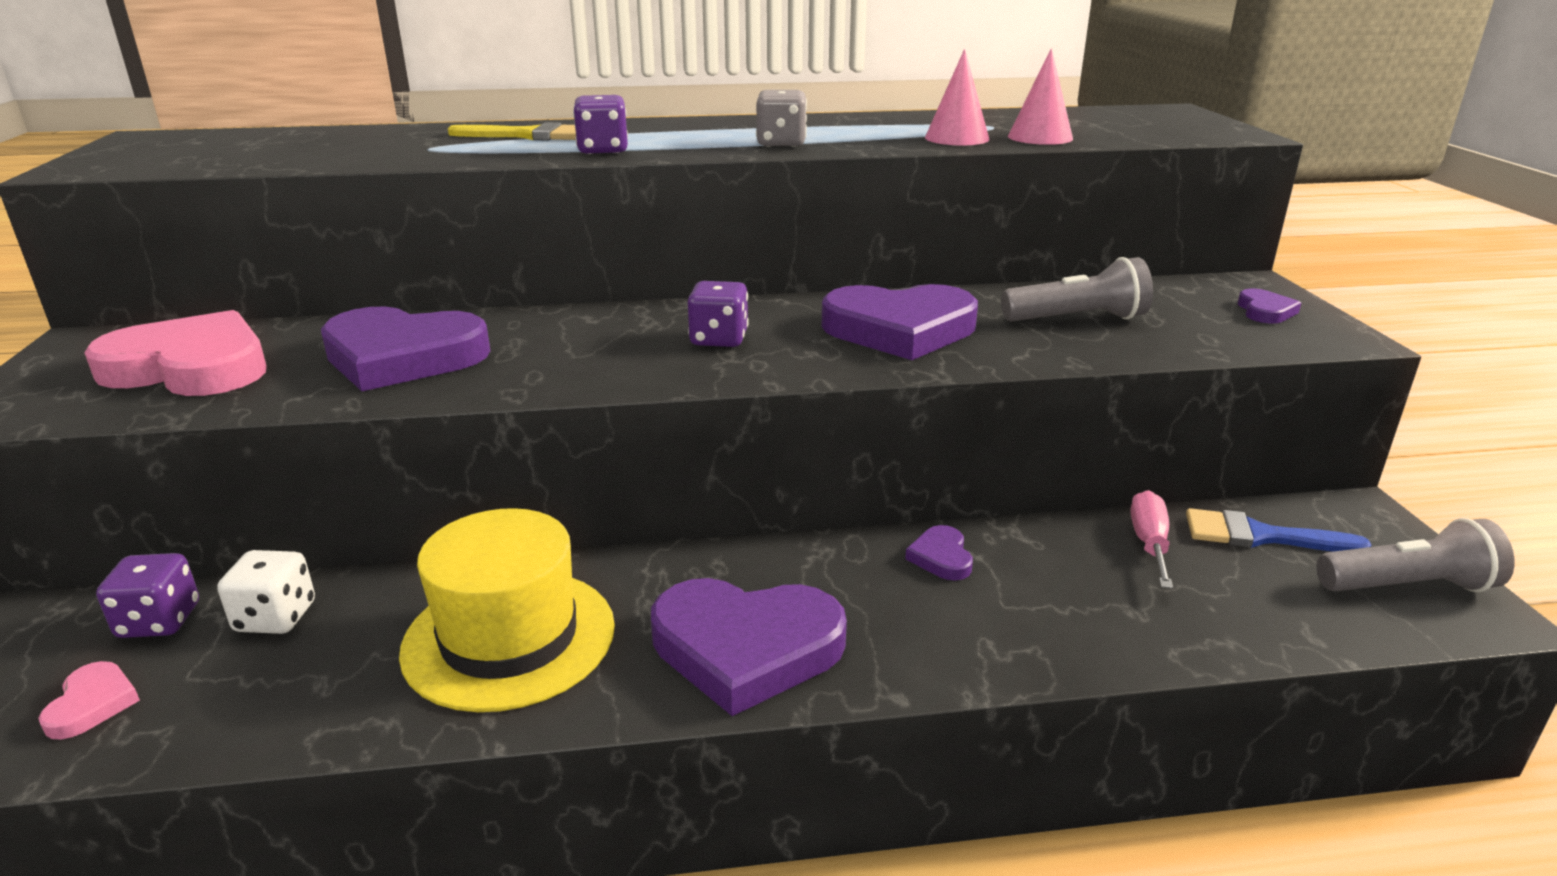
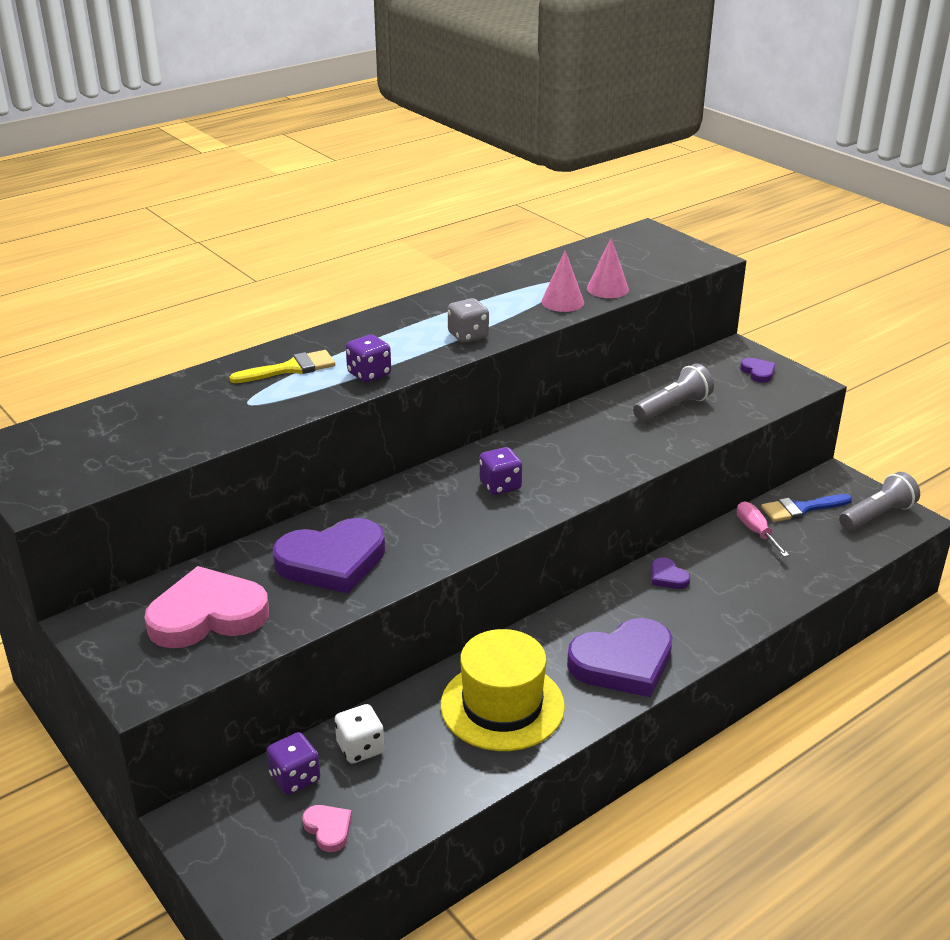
camera: 30 degrees left, 5 degrees up
(900, 329) = (590, 446): purple heart -> none

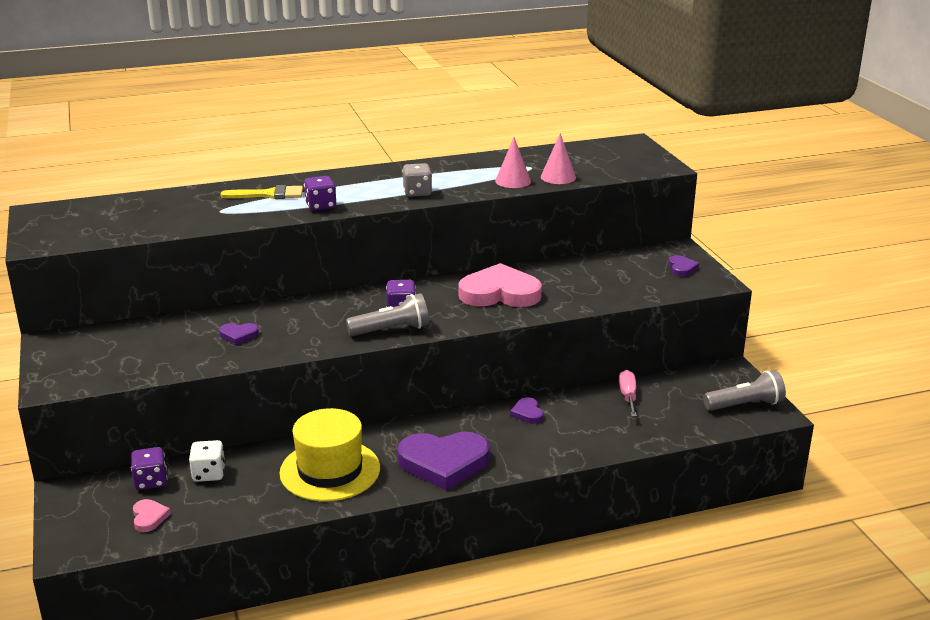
camera: 20 degrees right, 5 degrees down
(207, 615) = (128, 351): pink heart -> pink heart (500, 293)
(332, 561) = (238, 335): purple heart -> purple heart, size x0.44
(673, 408) = (585, 281): grey flashlight -> grey flashlight (391, 330)
(801, 509) = (681, 387): blue brush -> none

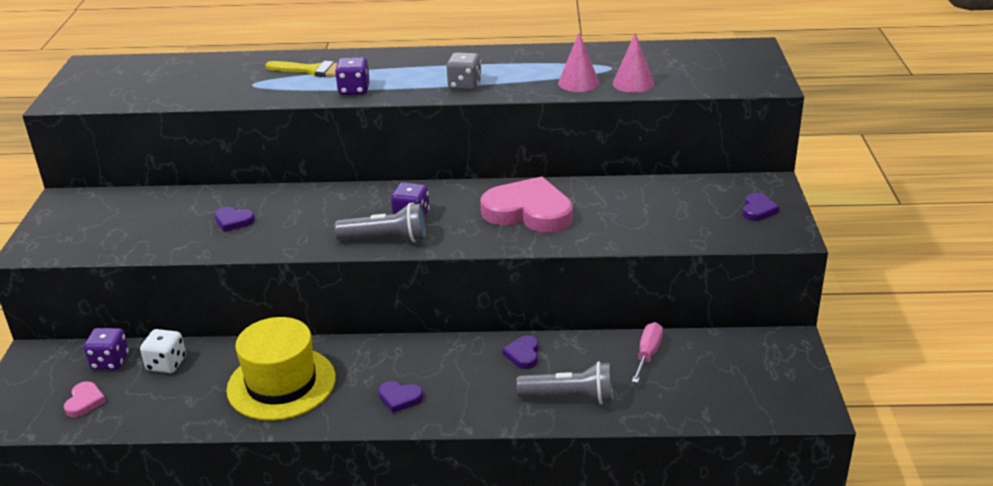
camera: 20 degrees right, 5 degrees up
(444, 463) = (399, 398): purple heart -> purple heart, size x0.44
(745, 405) = (782, 391): grey flashlight -> grey flashlight (570, 397)

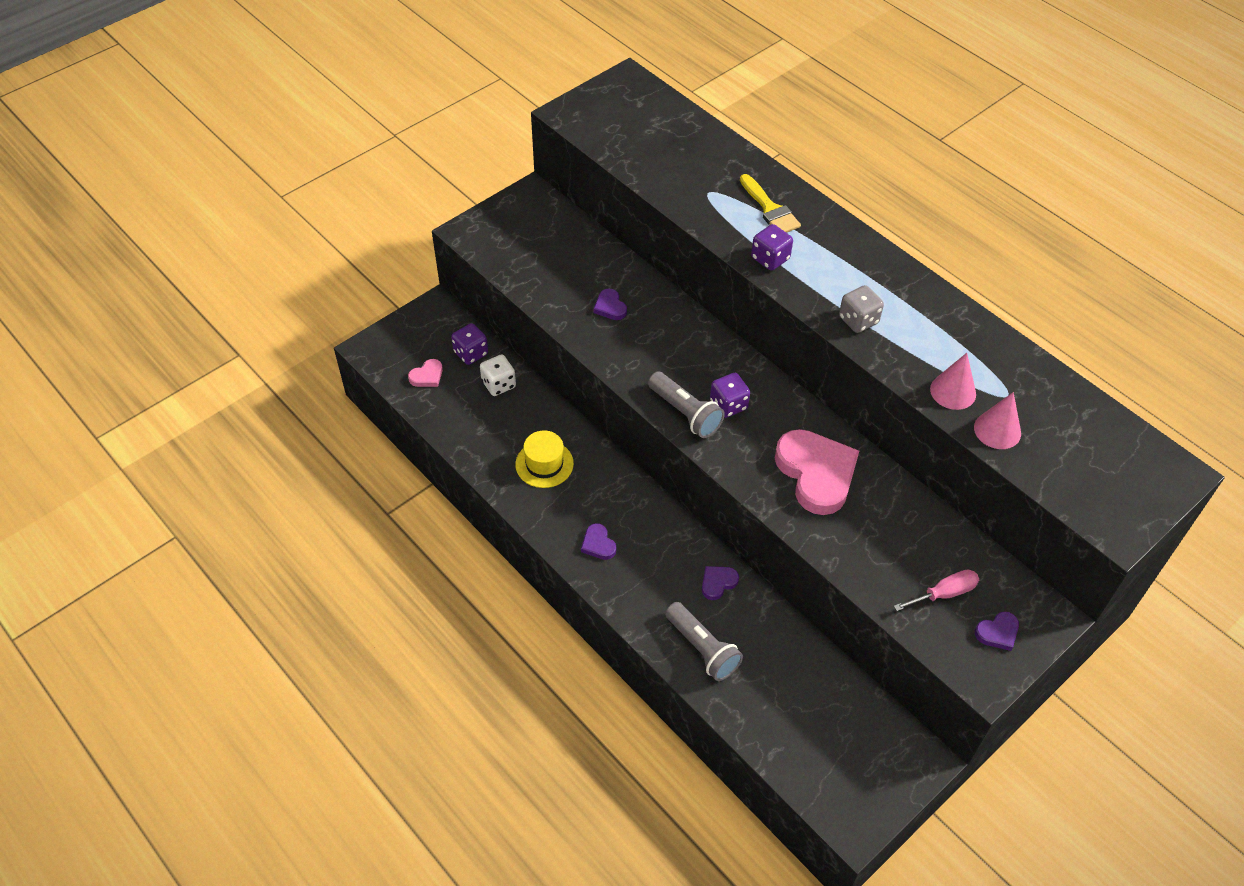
camera: 45 degrees right, 20 degrees up
(281, 383) = (544, 464): yellow hat -> yellow hat, size x0.61
(647, 354) = (803, 665): pink screwdriver -> pink screwdriver (944, 593)

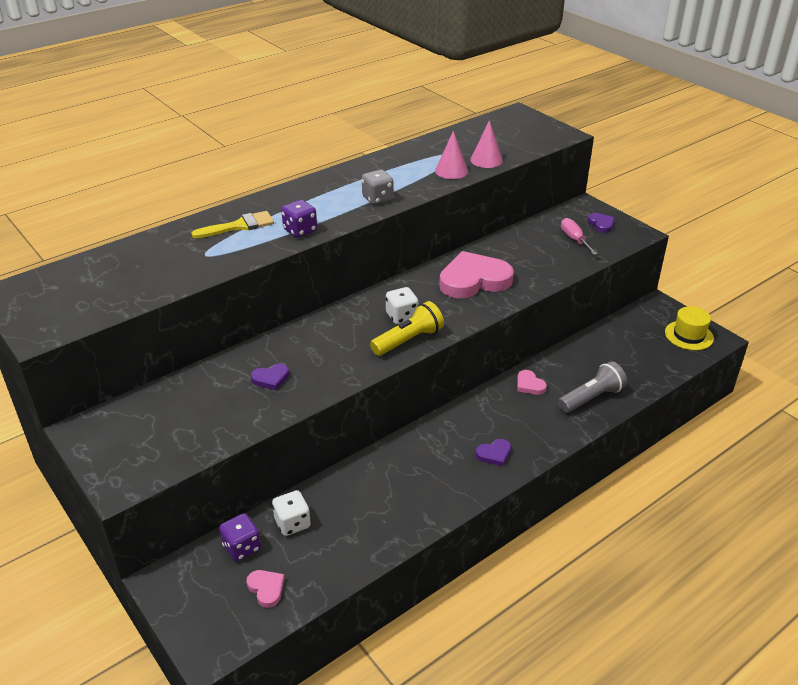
camera: 85 degrees left, 15 degrees down
(544, 464) = (401, 489): yellow hat -> yellow hat (689, 335)
(685, 413) = (408, 340): grey flashlight -> yellow flashlight
(718, 583) = (529, 385): purple heart -> pink heart
(728, 405) = (401, 316): purple dice -> white dice

